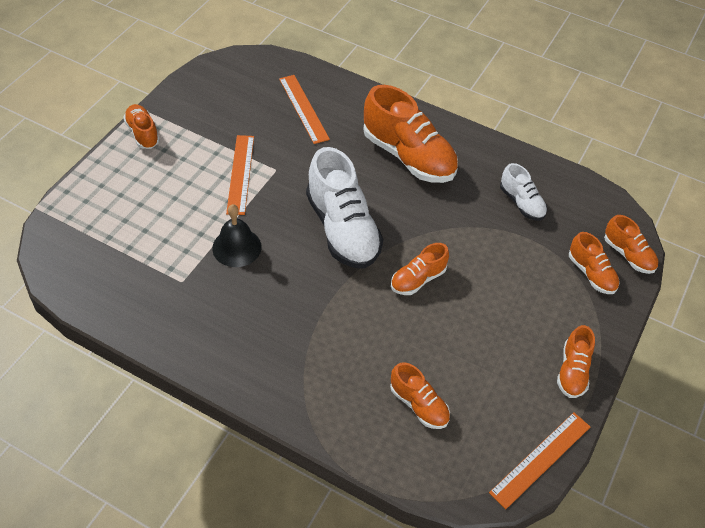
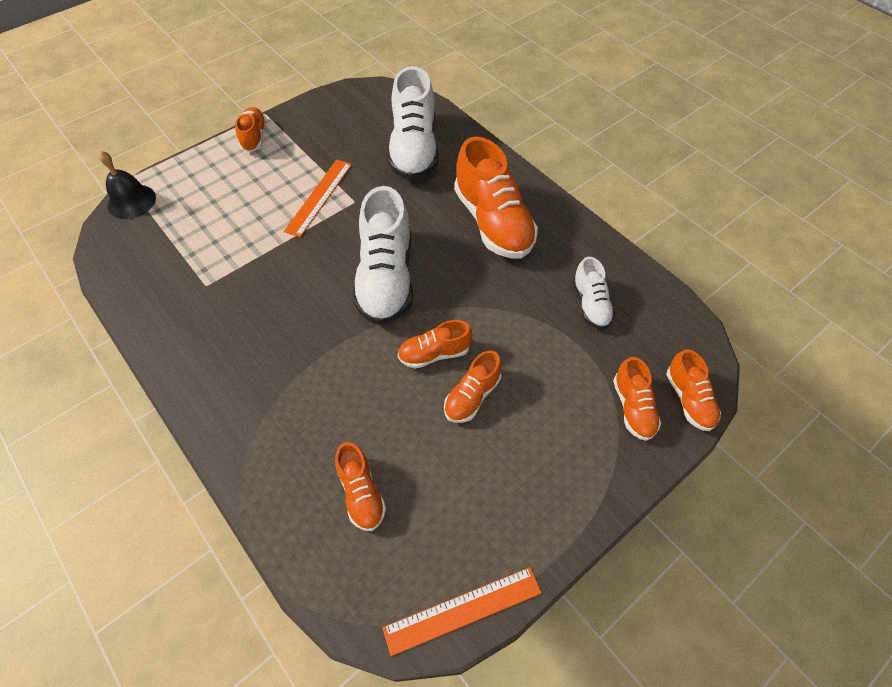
camera: 25 degrees right, 5 degrees up
(237, 247) = (275, 267): black bell -> black bell (131, 201)
(303, 108) = (414, 149): orange ruler -> white shoe
(572, 371) = (554, 516): orange shoe -> orange shoe (472, 396)

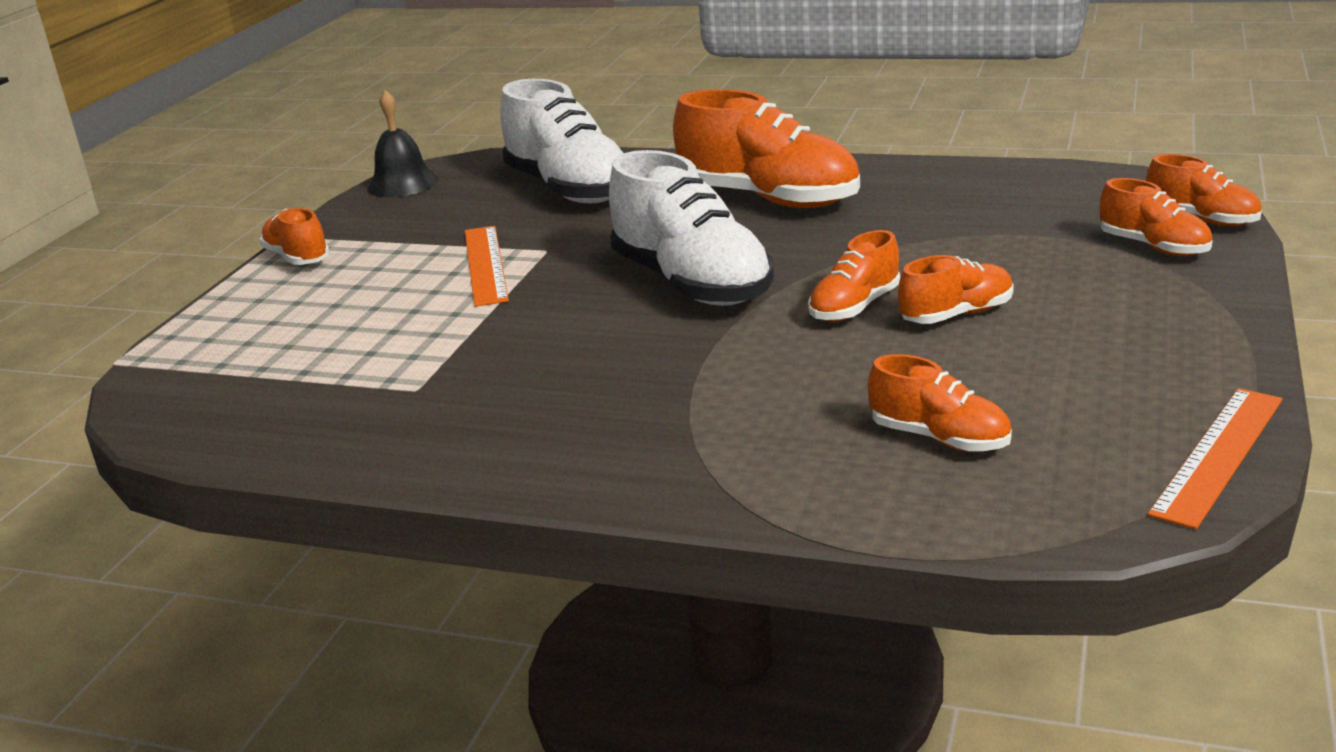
camera: 30 degrees left, 30 degrees down
(131, 201) = (157, 374): black bell -> black bell (402, 184)
(472, 396) = (956, 315): orange shoe -> orange shoe turned 120 degrees counterclockwise
(590, 304) = (986, 206): white shoe -> none

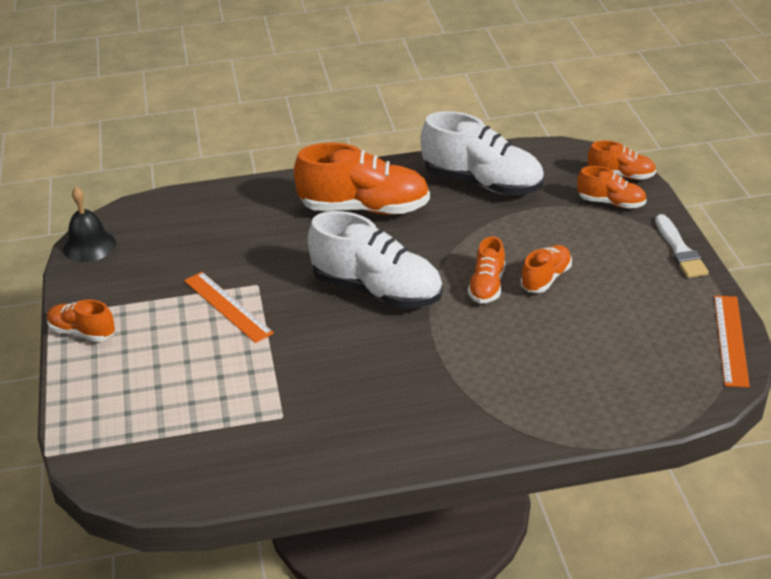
camera: 30 degrees left, 10 degrees up
(569, 189) = (221, 226): white shoe -> white shoe (482, 183)
(939, 438) = (600, 367): orange shoe -> none
(1226, 321) = (680, 250): none -> white brush

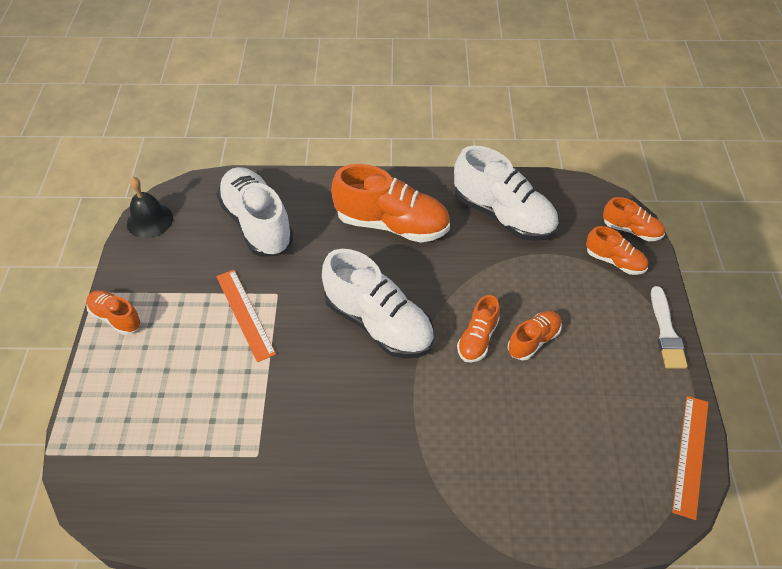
camera: 10 degrees right, 15 degrees up
(214, 230) = (257, 223): none -> white shoe

